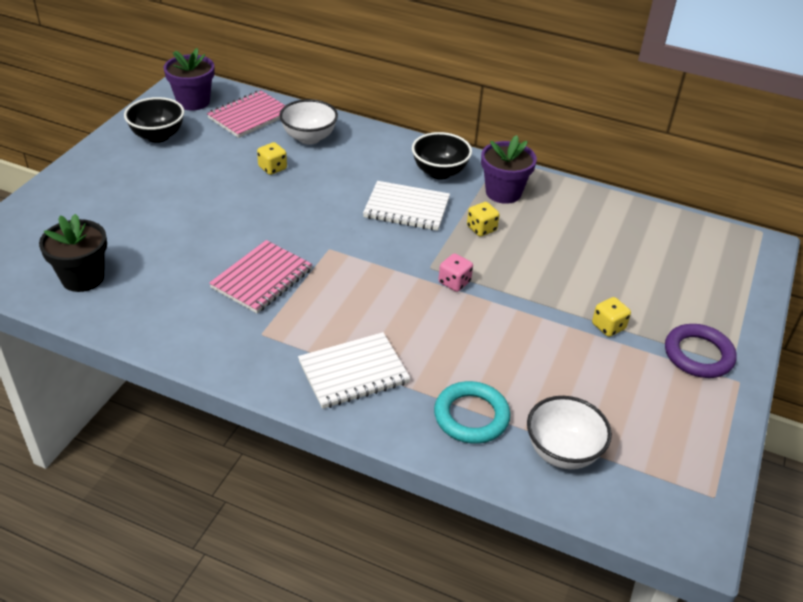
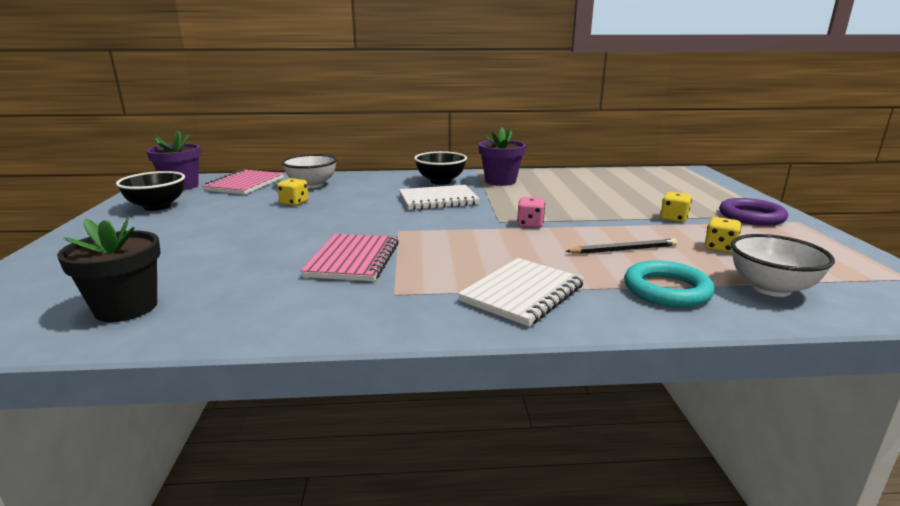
camera: 25 degrees left, 20 degrees down
(481, 229) = (510, 197): yellow dice -> yellow dice (719, 248)
(498, 353) = (623, 249): none -> black pencil

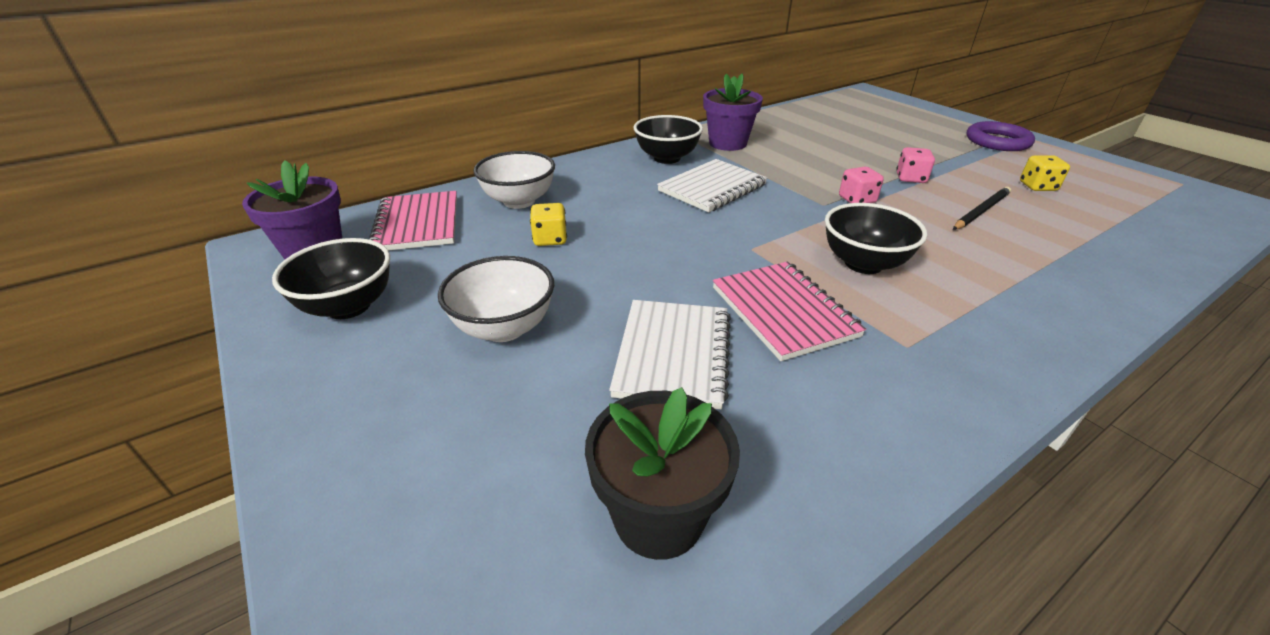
camera: 30 degrees left, 15 degrees up
(457, 253) = (863, 263): none -> black bowl
(522, 293) = (1005, 298): white notebook -> white notebook (673, 354)
(605, 222) = (910, 178): none -> pink dice
(666, 290) = (1086, 251): turquoise ring -> none
(673, 218) = (952, 159): yellow dice -> none
(770, 288) = (1137, 223): white bowl -> white bowl (504, 328)

